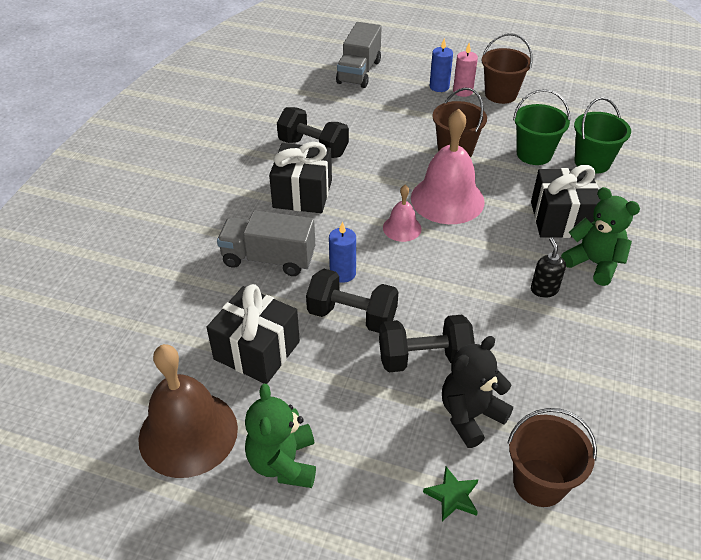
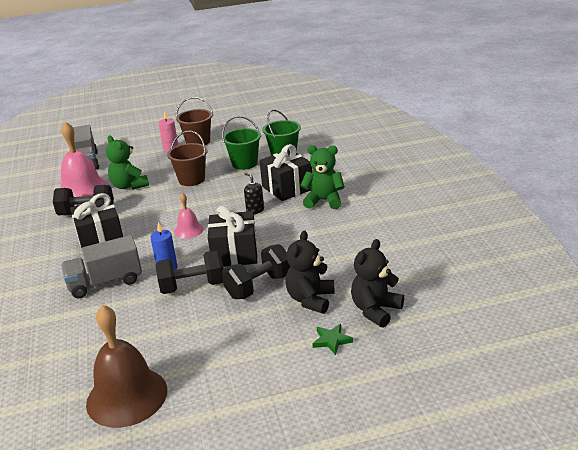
camera: 30 degrees left, 15 degrees down
(257, 350) = (140, 332): black gift -> black gift (235, 253)
(283, 463) = (210, 378): green teddy bear -> green teddy bear (129, 186)
(439, 87) = (152, 151): blue candle -> none
(447, 199) = (207, 205): pink bell -> pink bell (83, 191)
(539, 482) = (375, 310): brown bucket -> black teddy bear
(544, 289) = (305, 224): black soap dispenser -> black soap dispenser (255, 210)

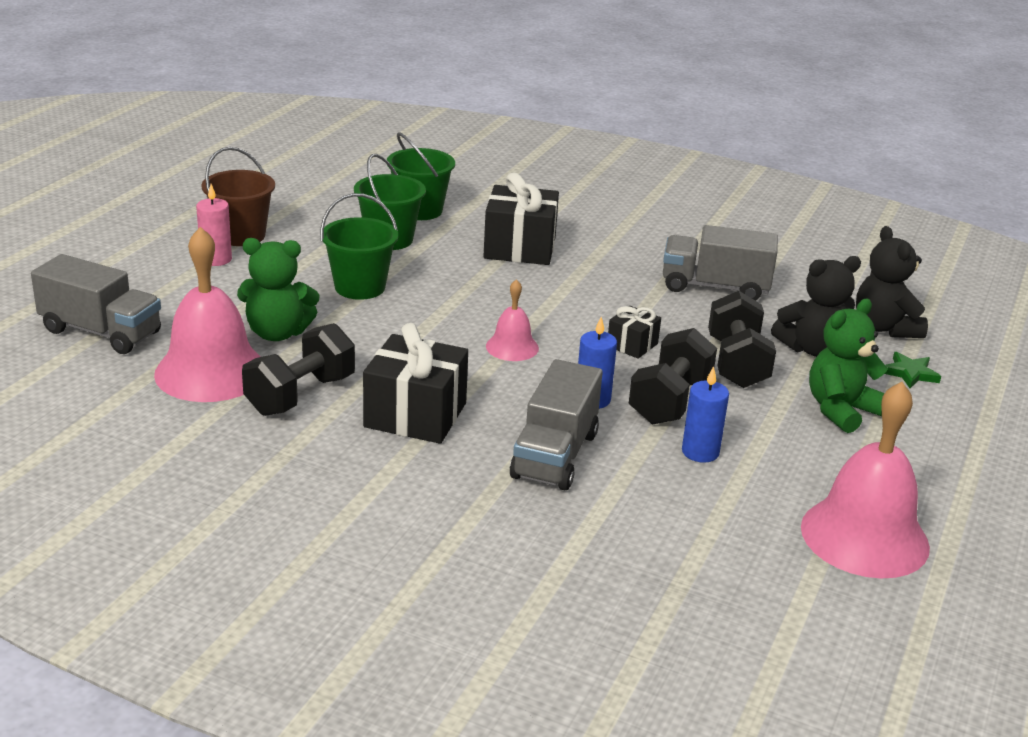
camera: 55 degrees left, 0 degrees up
(127, 396) = (864, 536): brown bell -> pink bell
(154, 315) = (700, 452): none -> blue candle
(191, 179) = (360, 287): brown bucket -> green bucket
(235, 253) = (632, 345): black gift -> black gift, size x0.52
(255, 210) = (541, 289): black soap dispenser -> none
(310, 300) = (812, 349): black teddy bear -> black teddy bear turned 75 degrees counterclockwise
(324, 201) = (597, 245): green teddy bear -> green teddy bear (840, 410)
(334, 245) = (715, 287): none -> grey truck

